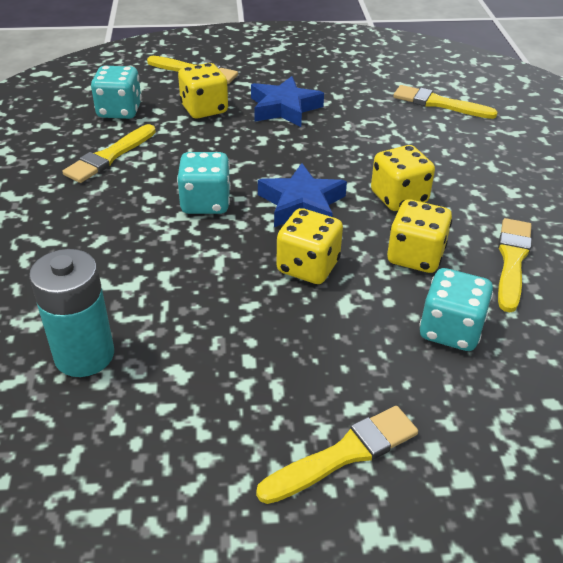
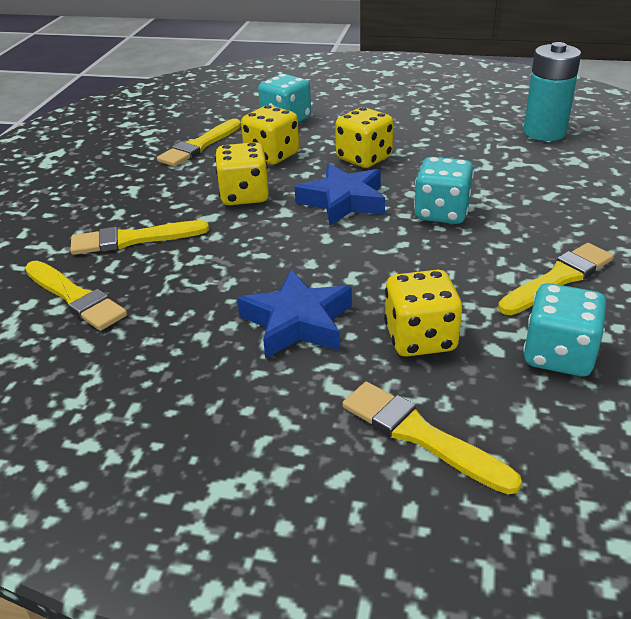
camera: 160 degrees left, 5 degrees down
(344, 454) = (387, 89): yellow brush -> yellow brush (133, 239)

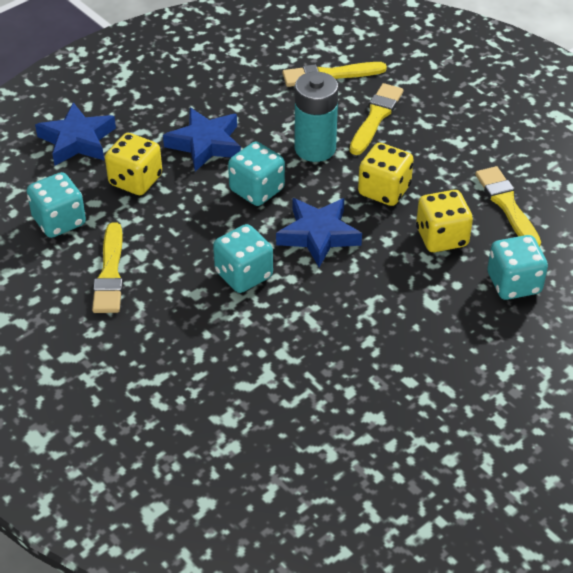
camera: 125 degrees right, 10 degrees up
(328, 255) = (257, 190): none -> turquoise dice
(364, 158) = (377, 287): yellow dice -> none
(421, 435) = (77, 140): yellow brush -> blue star
(544, 132) = (297, 444): turquoise battery -> turquoise battery (315, 148)

